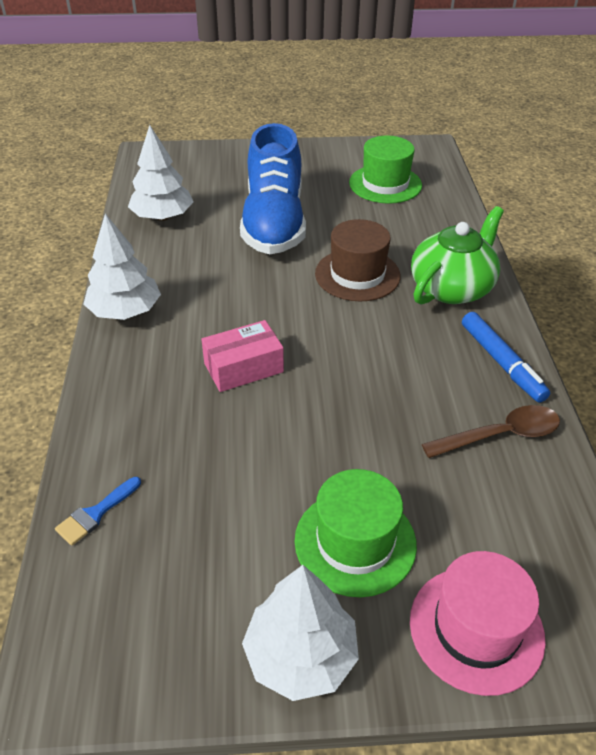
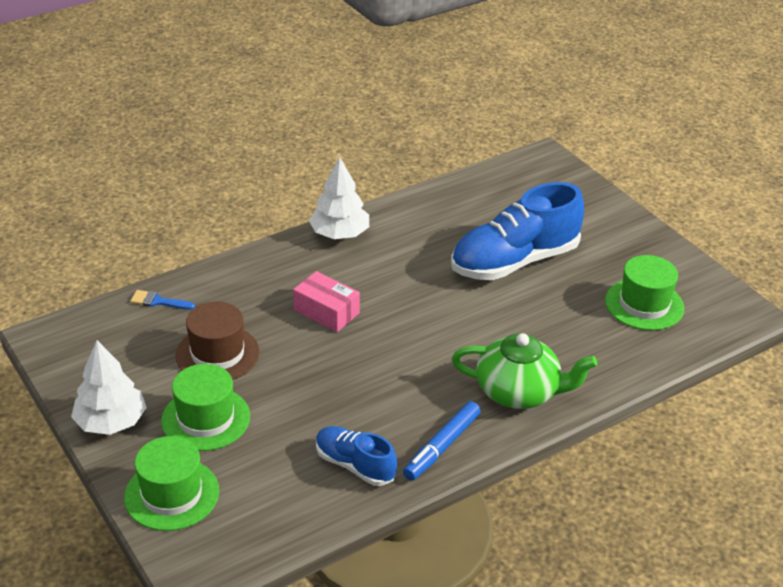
camera: 60 degrees right, 5 degrees down
(163, 217) = (465, 202): white tree -> none
(357, 275) = (486, 331): brown hat -> brown hat (217, 354)
(476, 629) = (172, 494): pink hat -> green hat
(499, 435) = (354, 465): brown spoon -> blue shoe

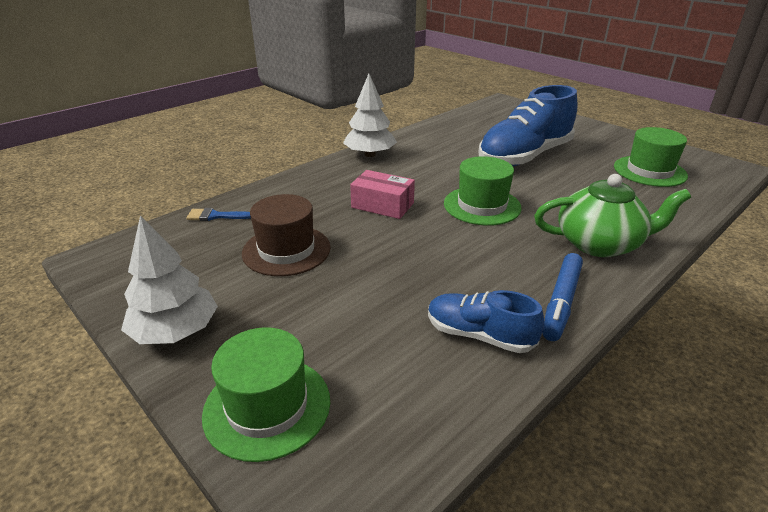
camera: 10 degrees left, 5 degrees down
(205, 418) = (289, 312): green hat -> green hat (482, 205)

